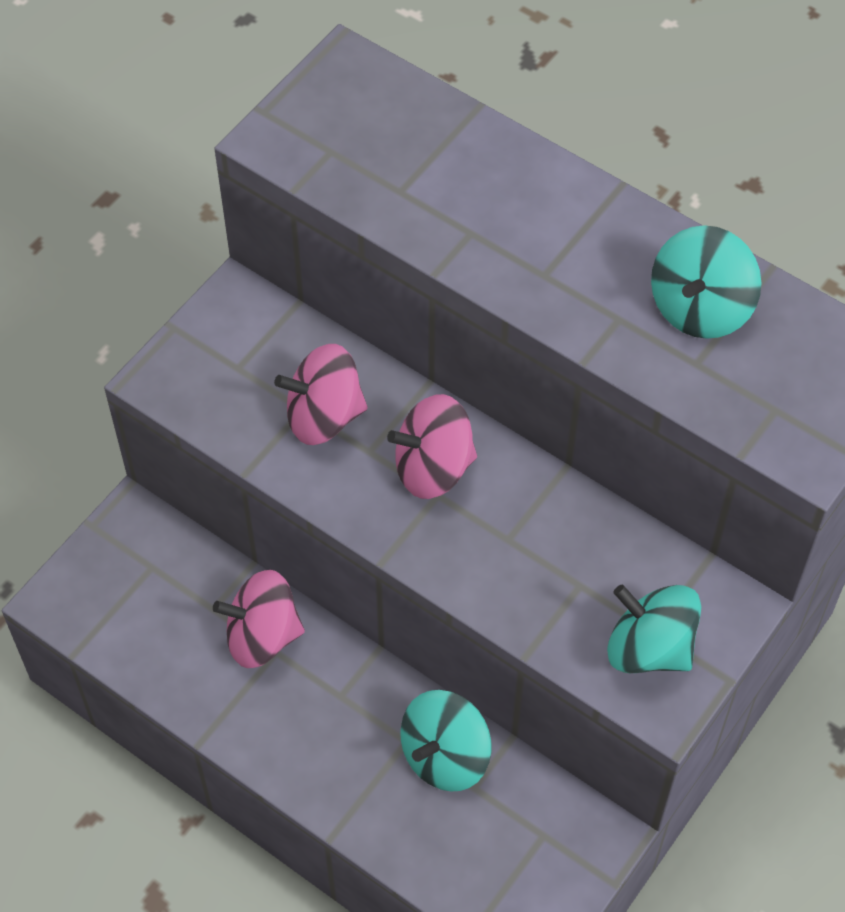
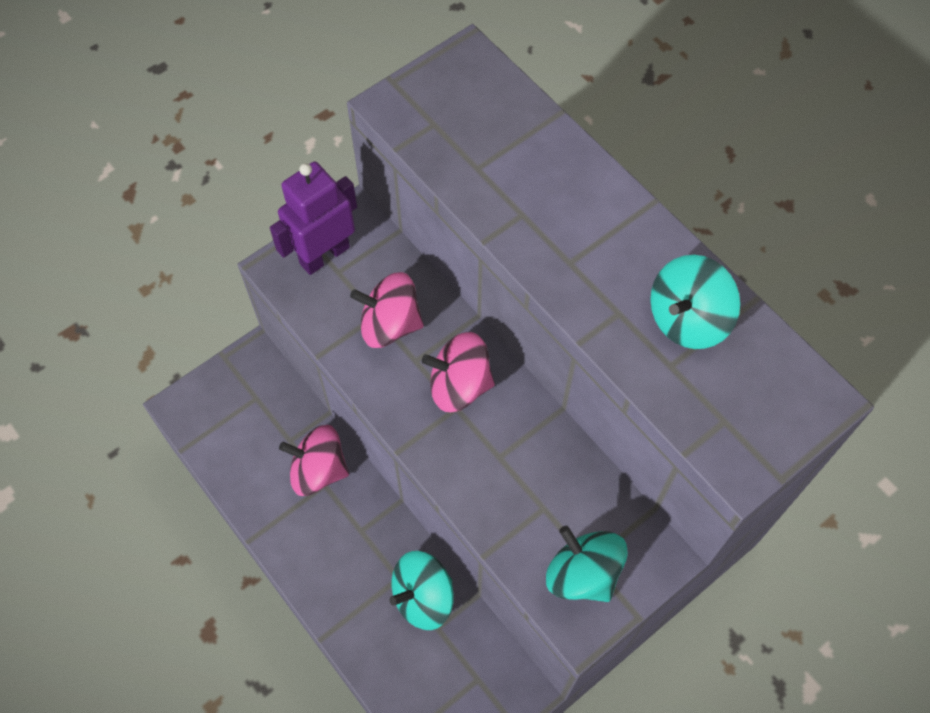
camera: 15 degrees right, 5 degrees up
(213, 351) = (324, 255): none -> purple robot

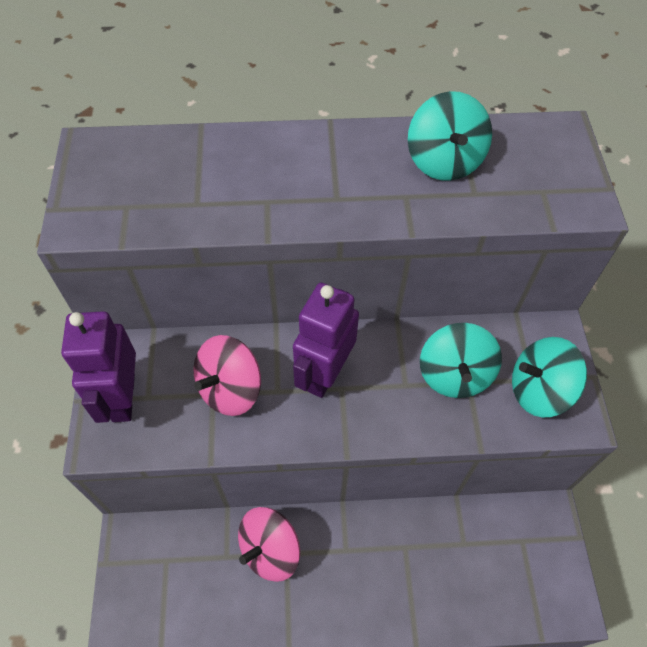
camera: 55 degrees left, 5 degrees down
(423, 597) = (433, 538): turquoise spinning top -> turquoise spinning top (454, 374)
(459, 385) = (324, 373): pink spinning top -> purple robot

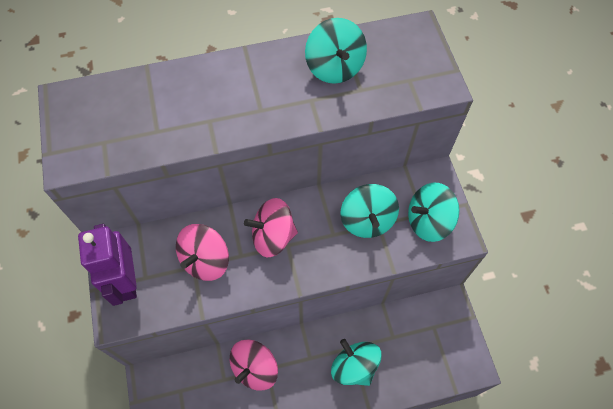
camera: 10 degrees left, 5 degrees up
(324, 373) = (273, 236): purple robot -> pink spinning top
(404, 574) = (354, 366): none -> turquoise spinning top

